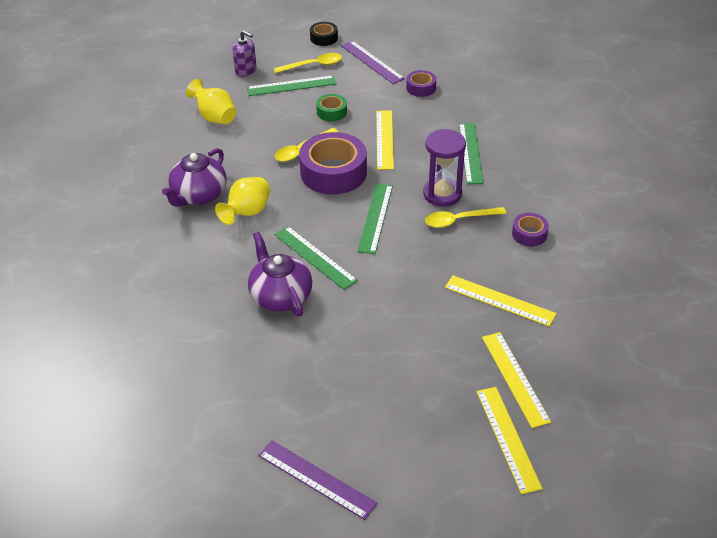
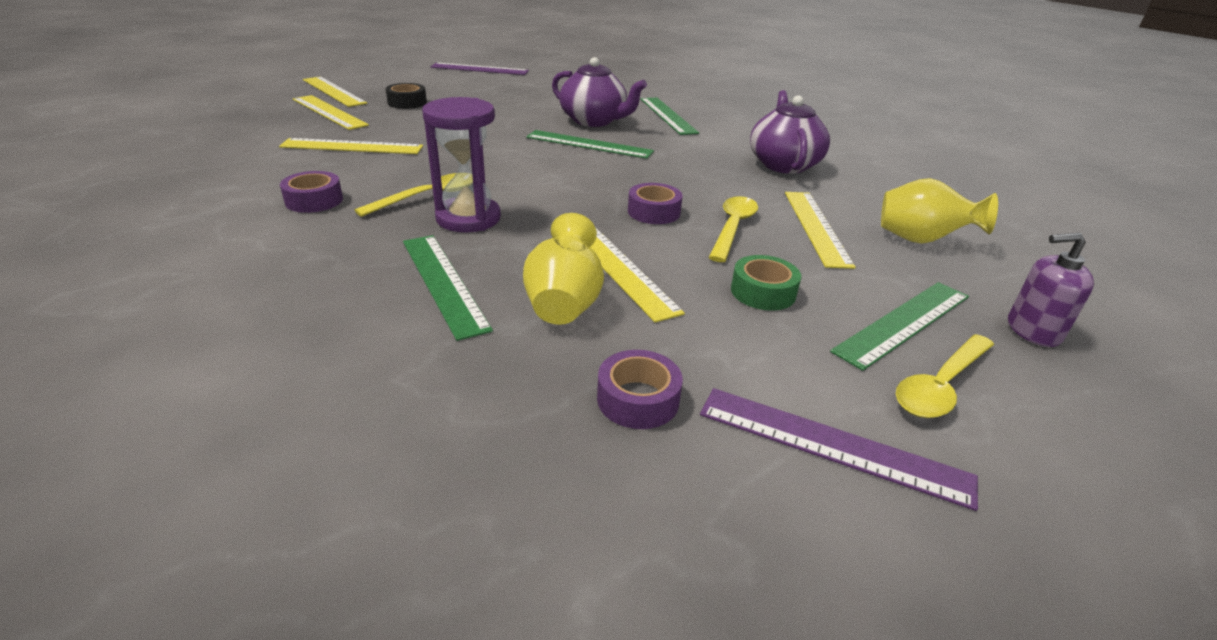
camera: 150 degrees right, 10 degrees down
(247, 213) = (707, 160): yellow vase -> yellow vase (564, 304)
(256, 139) = (816, 227): none -> yellow ruler
(324, 38) = (1056, 492): black tape -> black tape (407, 102)
(333, 172) = (653, 212): purple tape -> purple tape, size x0.49
(375, 217) = (549, 181): green ruler -> green ruler (668, 115)

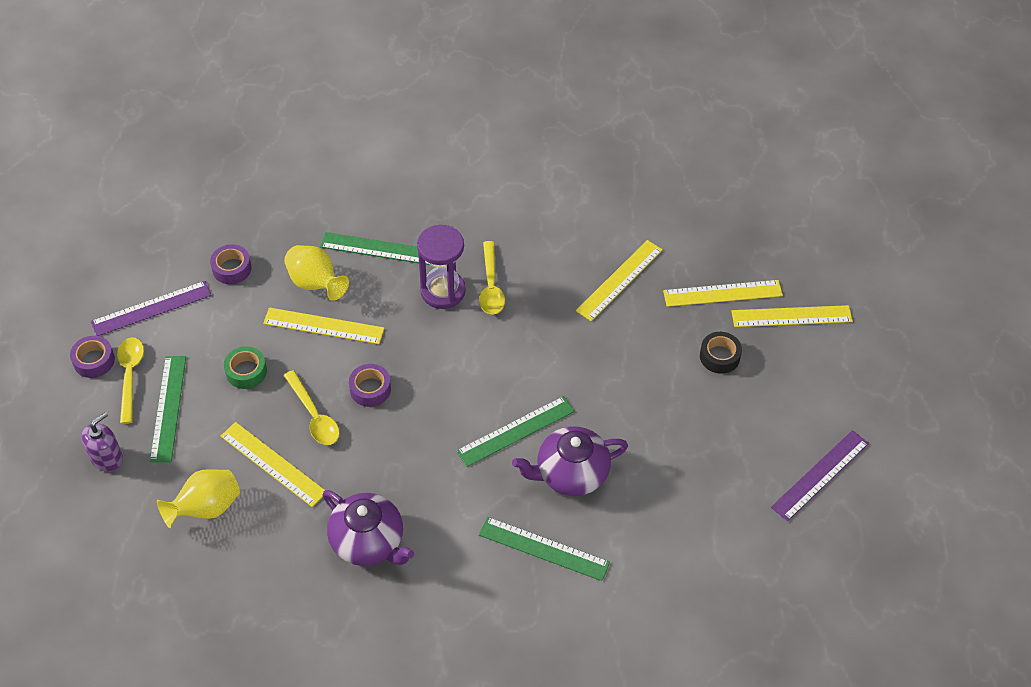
camera: 130 degrees right, 20 degrees up
(314, 200) = (529, 231): purple tape -> purple tape (94, 361)

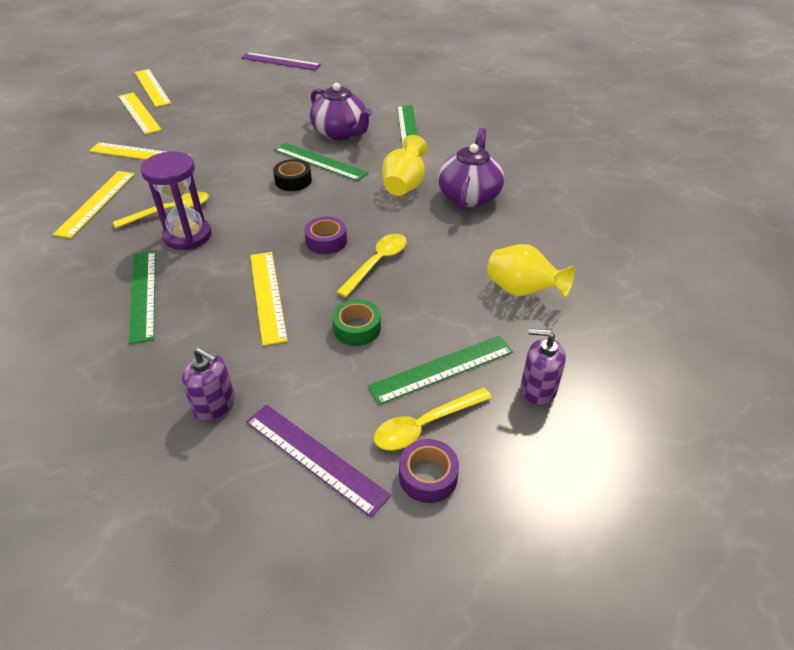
camera: 115 degrees left, 10 degrees down
(232, 268) = (215, 405): purple tape -> purple soap dispenser
(273, 464) = (445, 268): yellow ruler -> yellow ruler (96, 203)
(316, 284) = (211, 322): yellow vase -> yellow vase (404, 186)
(719, 356) = (202, 103): black tape -> black tape (293, 181)

